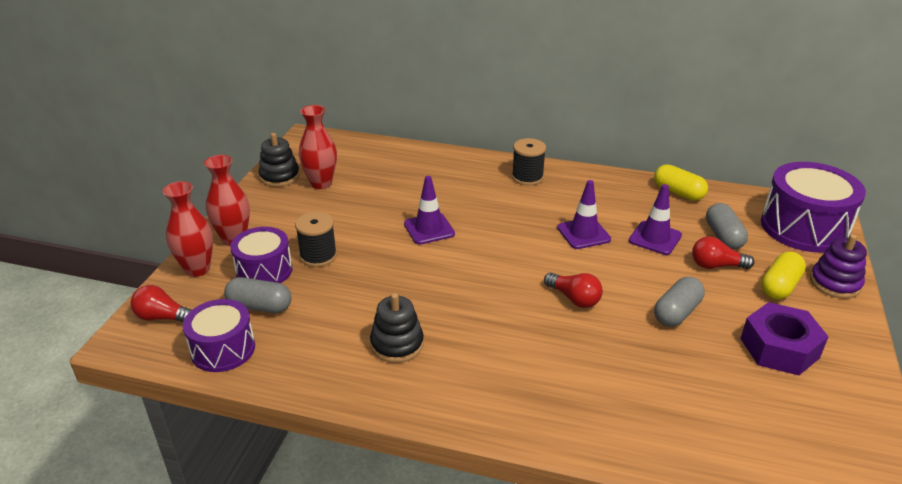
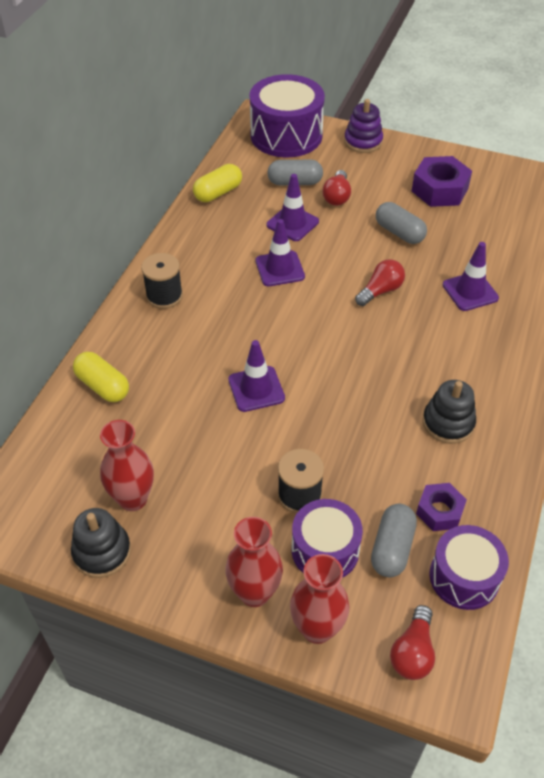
camera: 85 degrees left, 15 degrees up
(293, 336) = (439, 511): none -> purple nut
(596, 368) = (470, 291): none -> purple traffic cone
(779, 286) = (366, 170): yellow capsule -> yellow capsule (103, 386)

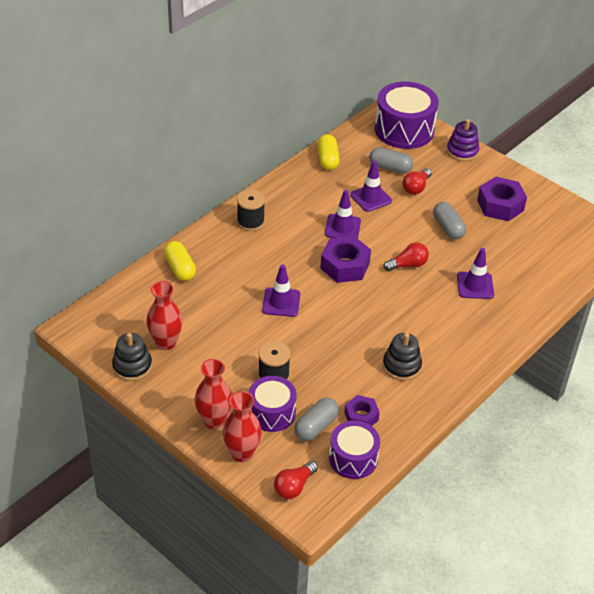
camera: 20 degrees right, 5 degrees down
(218, 193) = (327, 159): yellow capsule -> yellow capsule turned 75 degrees counterclockwise
(308, 315) = (345, 265): none -> purple nut

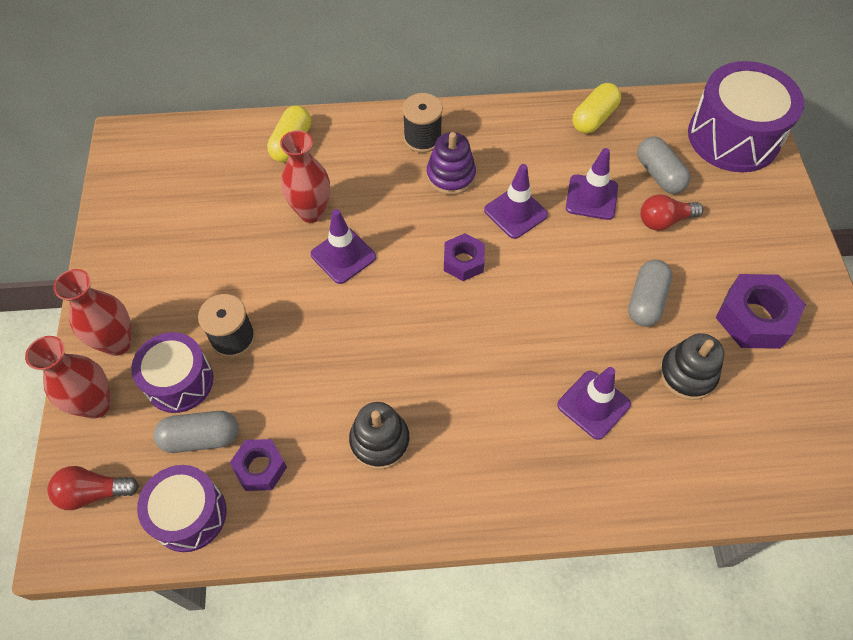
camera: 45 degrees right, 15 degrees up
(132, 366) = (123, 219): black stacking toy -> black stacking toy (687, 374)
(166, 343) = (181, 217): red vase -> red vase (311, 212)
(345, 265) = (463, 261): purple nut -> purple nut, size x0.61
(407, 265) = (539, 314): red light bulb -> none
(462, 151) = (782, 211): purple stacking toy -> purple stacking toy (451, 176)

